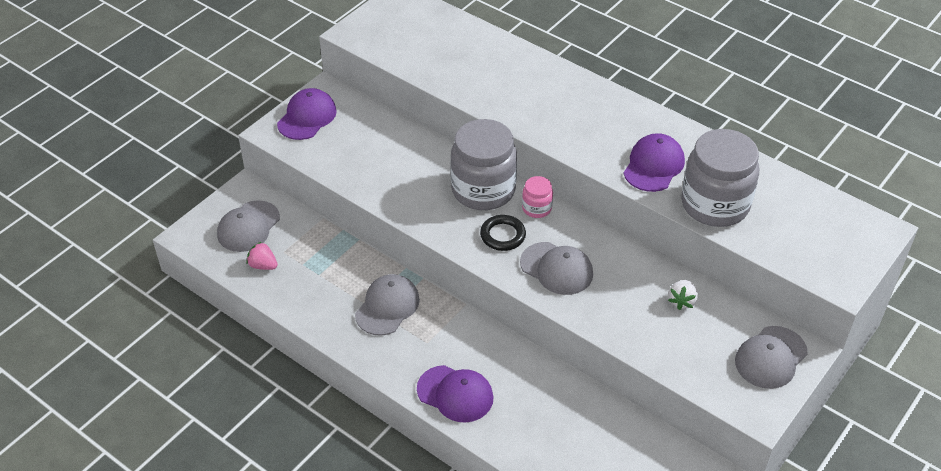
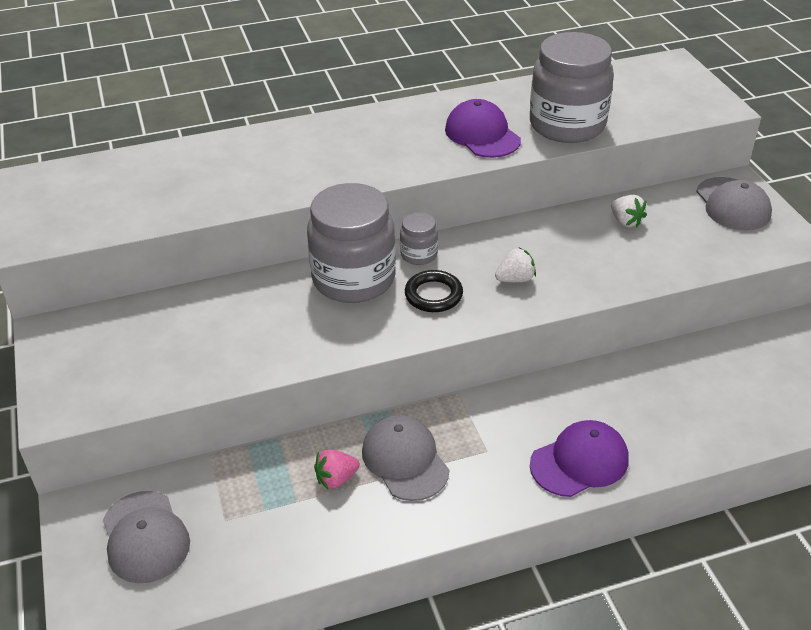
camera: 55 degrees left, 5 degrees down
(263, 265) = (227, 552): pink strawberry -> pink strawberry (336, 479)
(307, 117) = (73, 367): purple cap -> none
(536, 208) = (419, 254): pink jar -> grey jar
(556, 268) = (515, 279): grey cap -> white strawberry

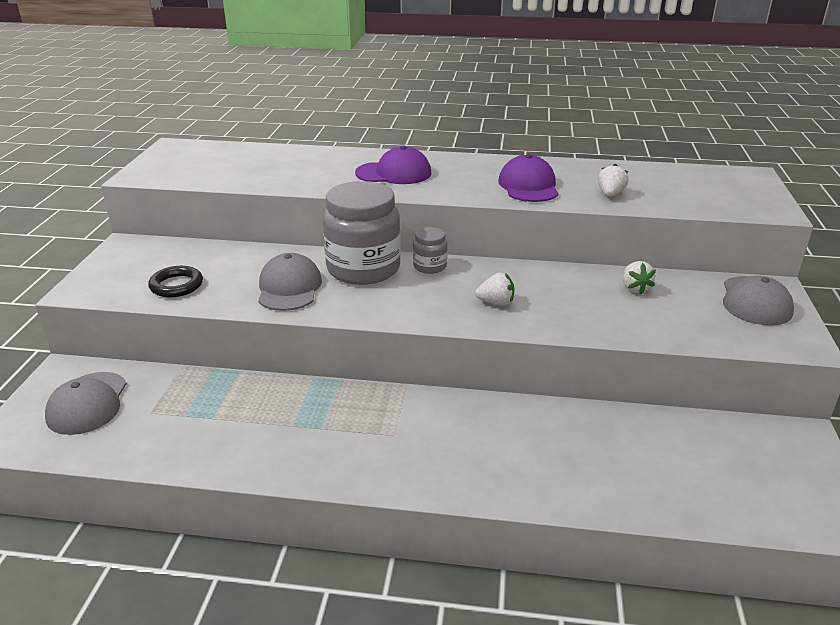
camera: 25 degrees right, 10 degrees down
(336, 479) = (255, 413): pink strawberry -> none
(405, 460) = (320, 418): grey cap -> grey cap (289, 288)
(433, 295) = (416, 295): black ring -> black ring (176, 285)
(567, 125) = (610, 194): grey jar -> white strawberry
(579, 462) = (469, 471): purple cap -> purple cap (394, 173)

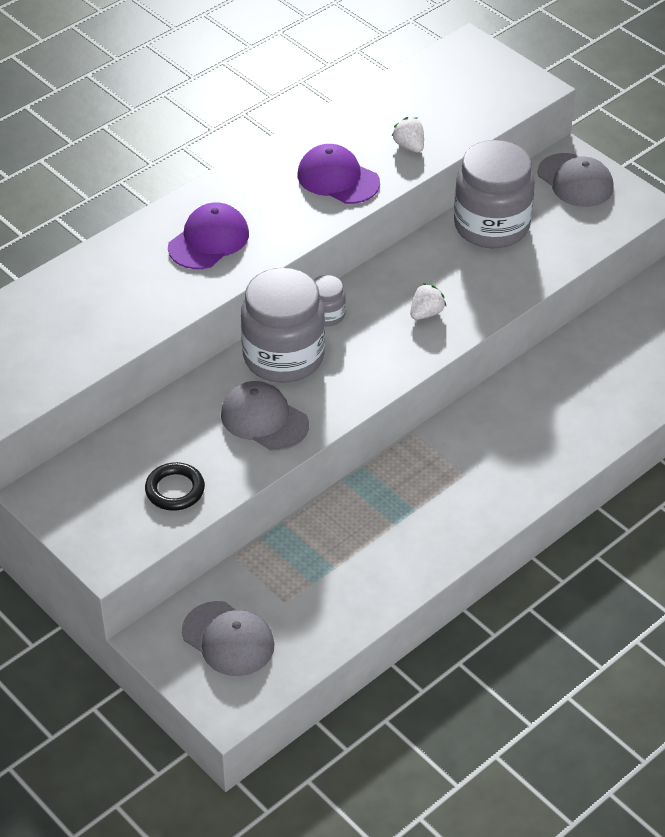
camera: 50 degrees left, 15 degrees up
(634, 288) = (491, 226): white strawberry -> grey jar

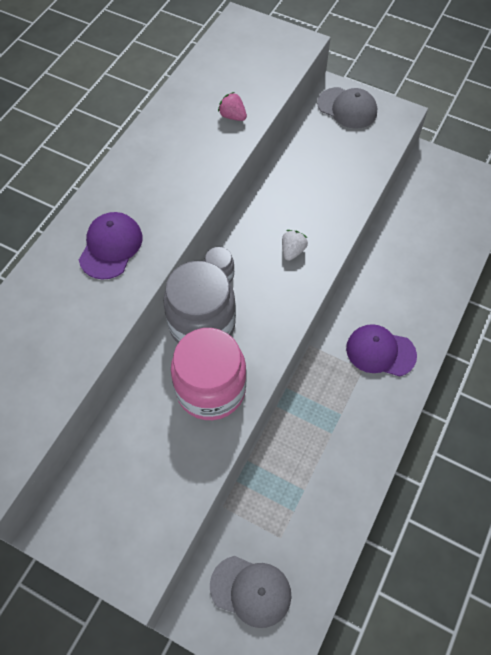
camera: 20 degrees left, 15 degrees up
(175, 490) = (166, 485): black ring -> none
(264, 419) = (211, 389): grey cap -> pink jar
(338, 179) = (190, 160): purple cap -> purple cap (380, 351)
(409, 146) = (232, 116): white strawberry -> pink strawberry
(491, 226) = (306, 162): grey jar -> none

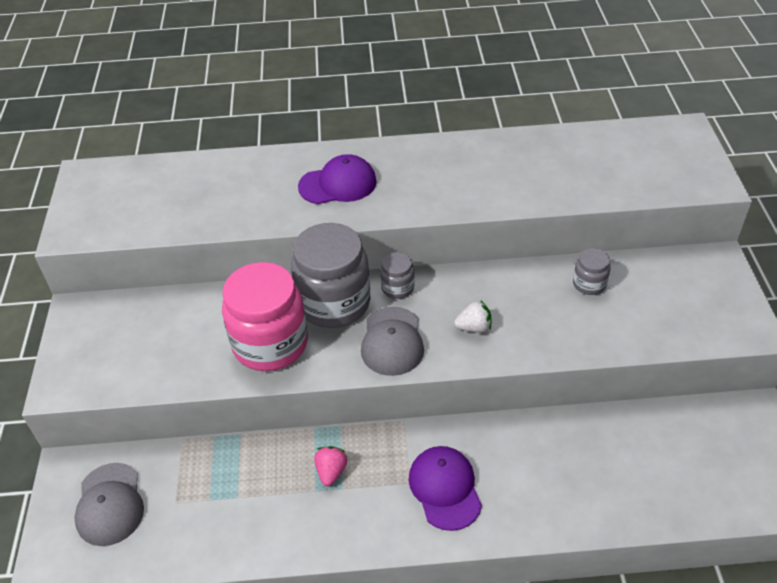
camera: 60 degrees right, 15 degrees down
(232, 116) = (560, 184): pink strawberry -> pink strawberry (331, 471)
(303, 165) = (589, 284): none -> grey jar
(347, 108) = (705, 281): grey cap -> grey cap (392, 341)

